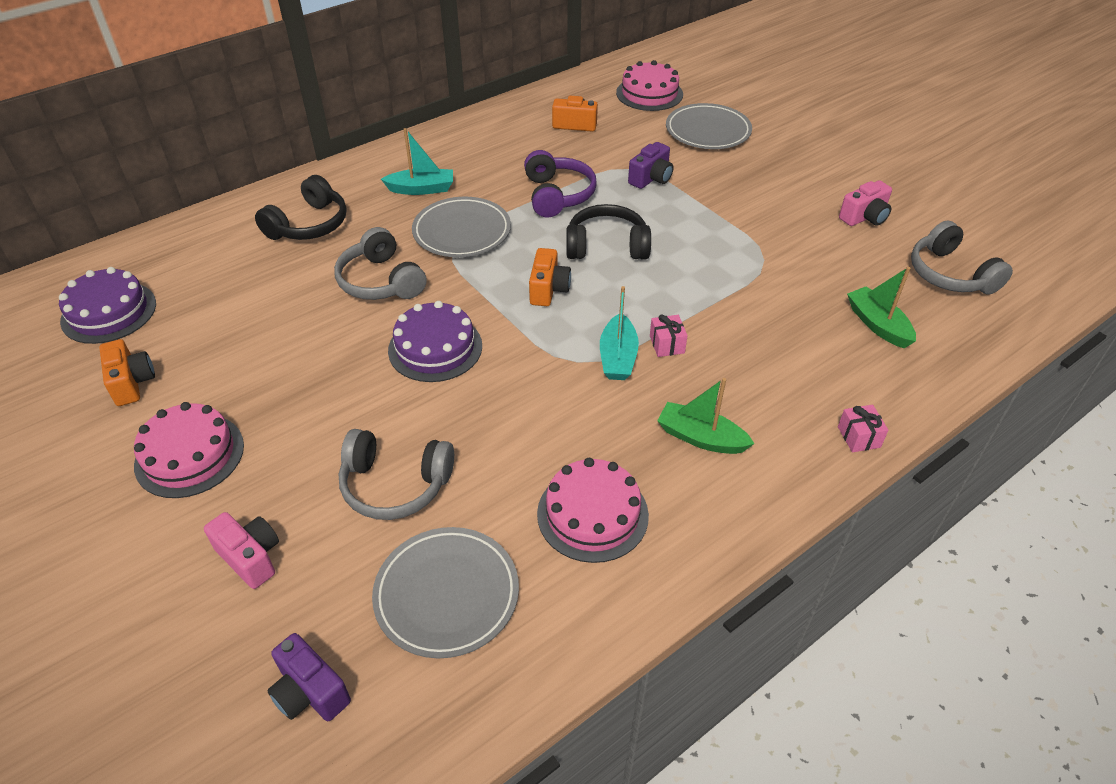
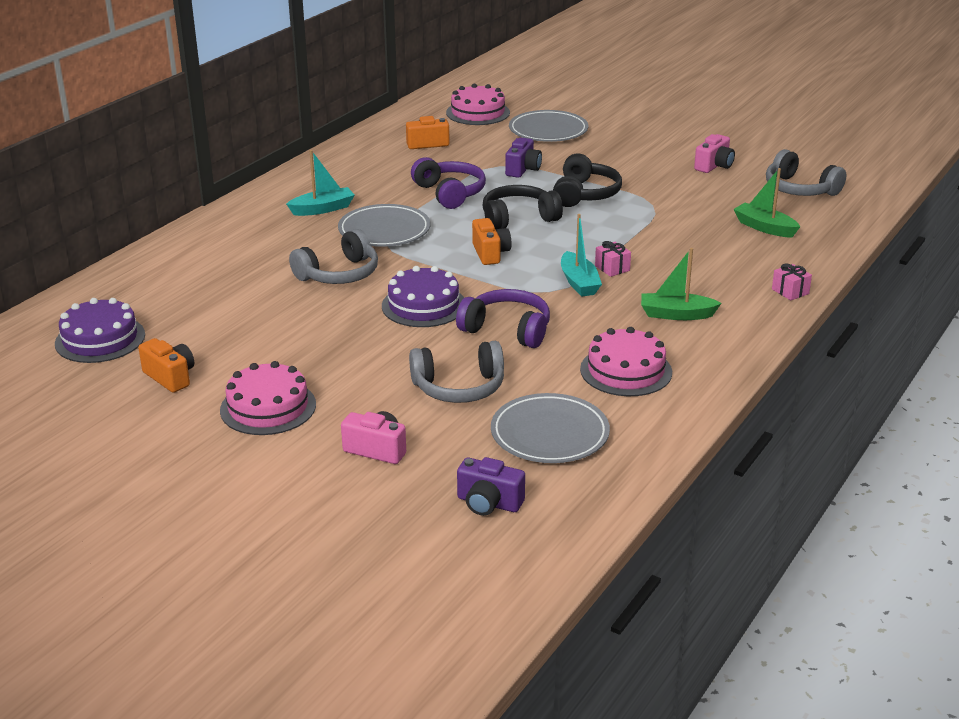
camera: 20 degrees left, 15 degrees down
(309, 225) = (238, 250): black headphones -> black headphones (585, 194)
(380, 281) = (339, 274): grey headphones -> grey headphones turned 75 degrees counterclockwise
(499, 409) = (507, 330): none -> purple headphones

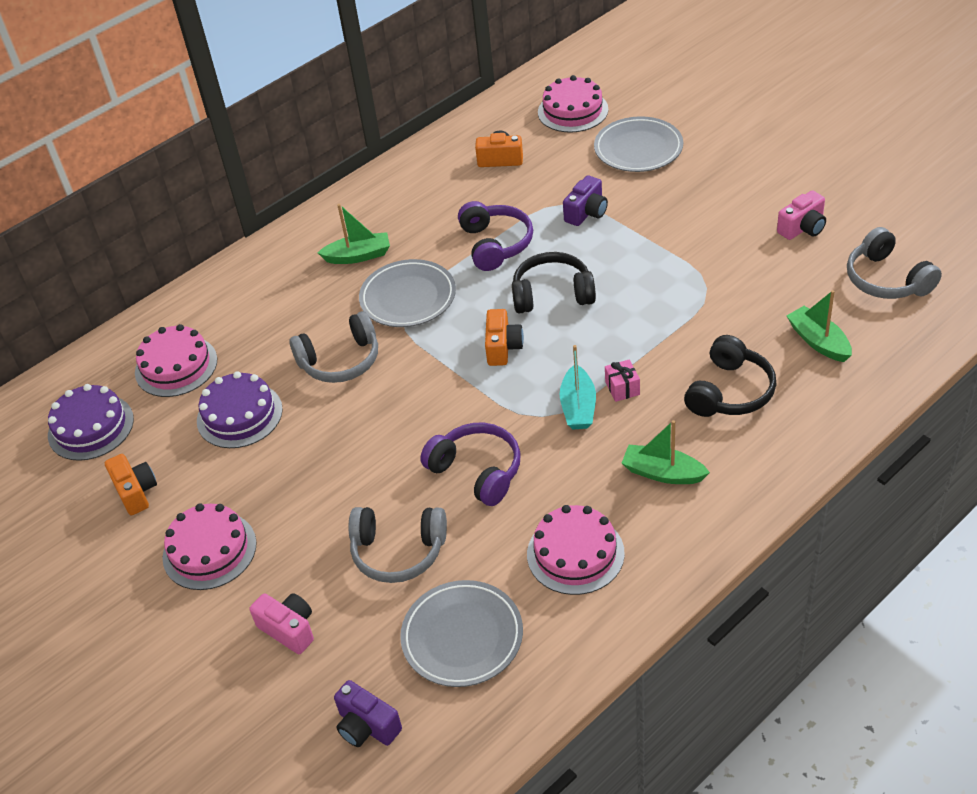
camera: 20 degrees right, 15 degrees up
(172, 291) = (176, 366): none -> pink cake
(322, 209) = (358, 256): turquoise boat -> green boat
(423, 305) = (407, 421): purple cake -> purple cake (239, 415)
(585, 194) = (639, 261): black headphones -> black headphones (730, 392)
(790, 291) = (804, 453): pink gift -> none

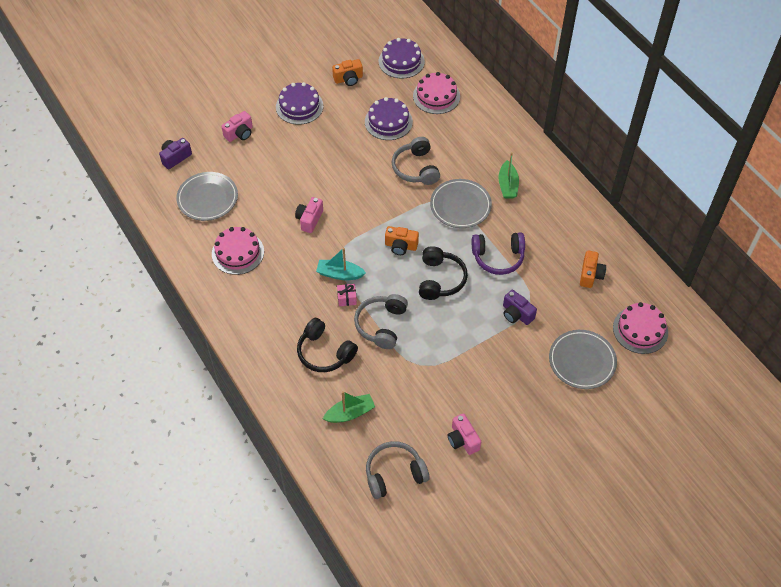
camera: 95 degrees right, 10 degrees up
(209, 550) = (299, 106): pink cake -> purple cake
(398, 552) = (268, 179): grey headphones -> grey headphones (381, 325)
(477, 471) = (309, 219): purple headphones -> pink camera
(662, 473) = (276, 303): green boat -> none

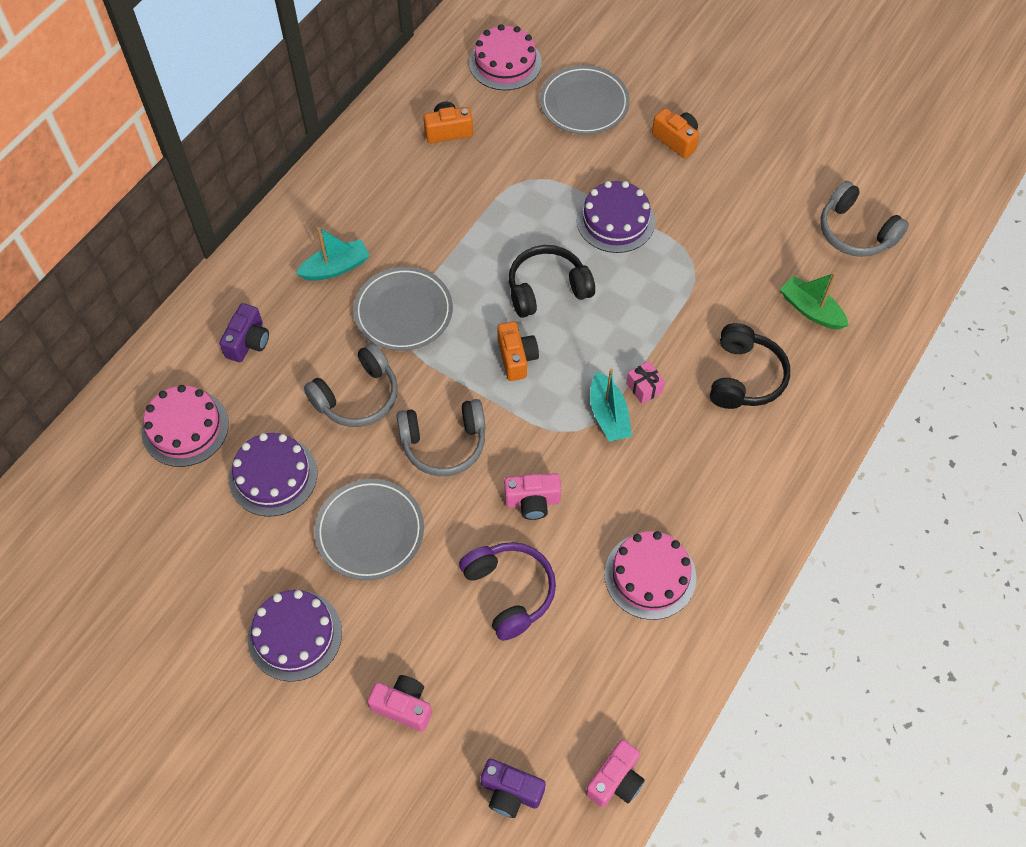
camera: 115 degrees left, 5 degrees up
(207, 198) = (571, 682): grey plate -> grey plate (370, 531)
(348, 79) = (195, 582): orange camera -> orange camera (676, 140)
(381, 325) = (661, 329): grey headphones -> grey headphones (444, 443)
(401, 61) = (118, 514): purple cake -> purple cake (615, 220)
(462, 440) = (765, 182): pink camera -> pink camera (615, 780)
(498, 257) = (473, 236): purple headphones -> purple headphones (509, 591)
(507, 185) = (336, 267): green boat -> turquoise boat
(516, 314) = (554, 187): purple camera -> purple camera (248, 342)

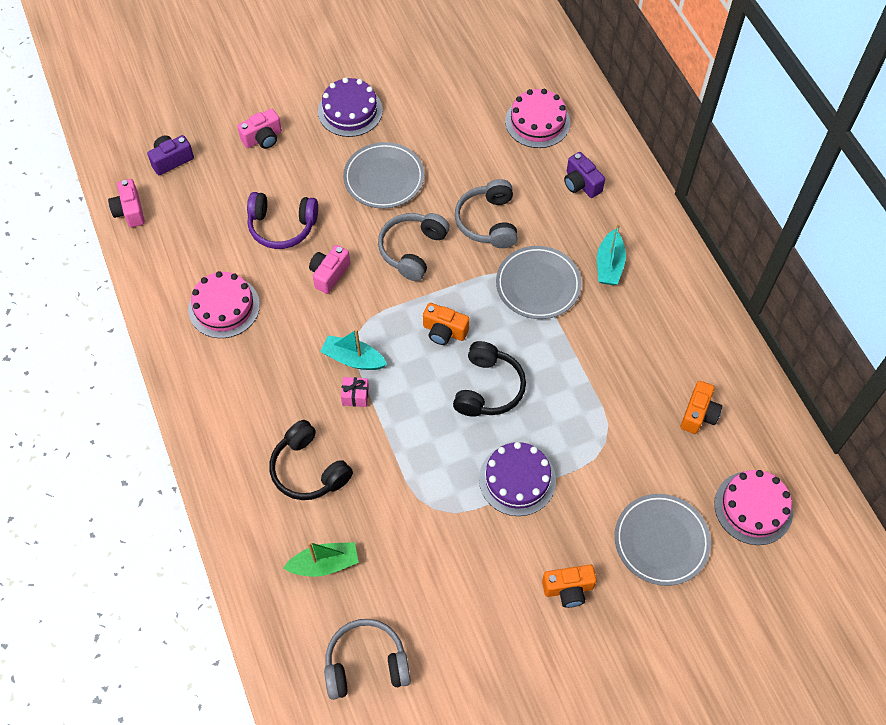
camera: 125 degrees right, 0 degrees up
(273, 476) = (465, 149): purple cake -> none

